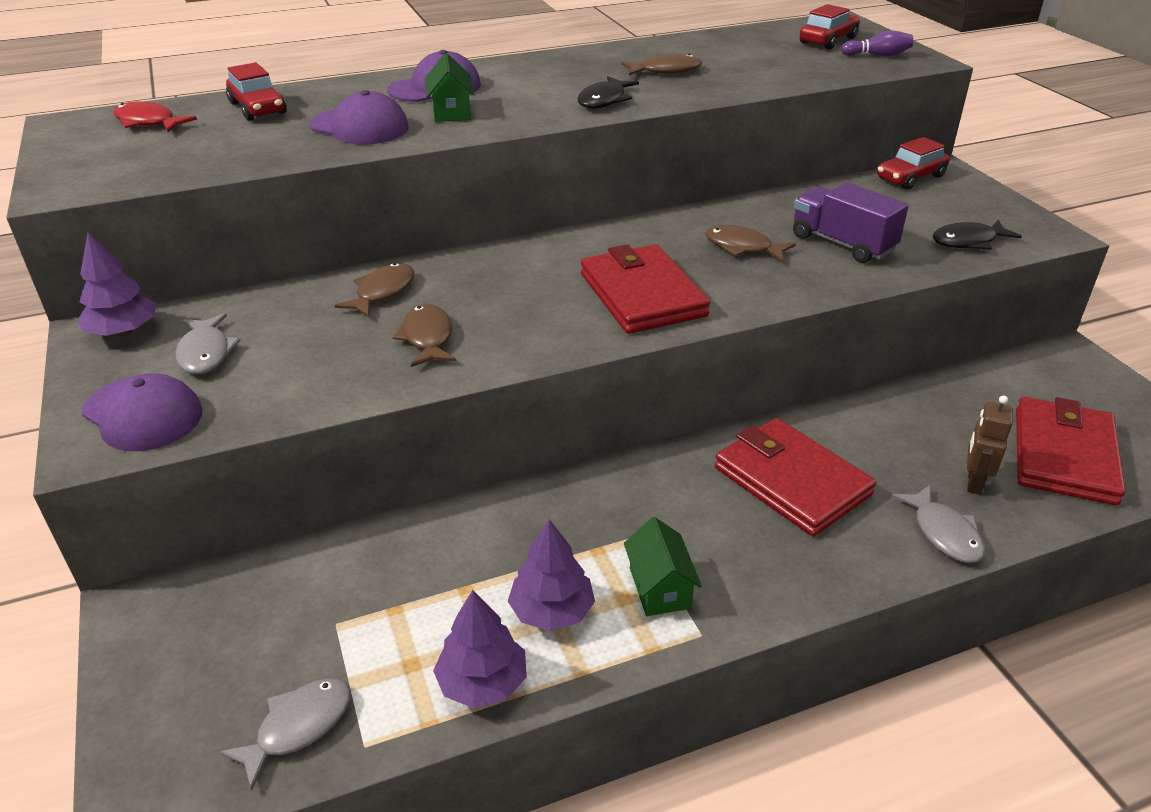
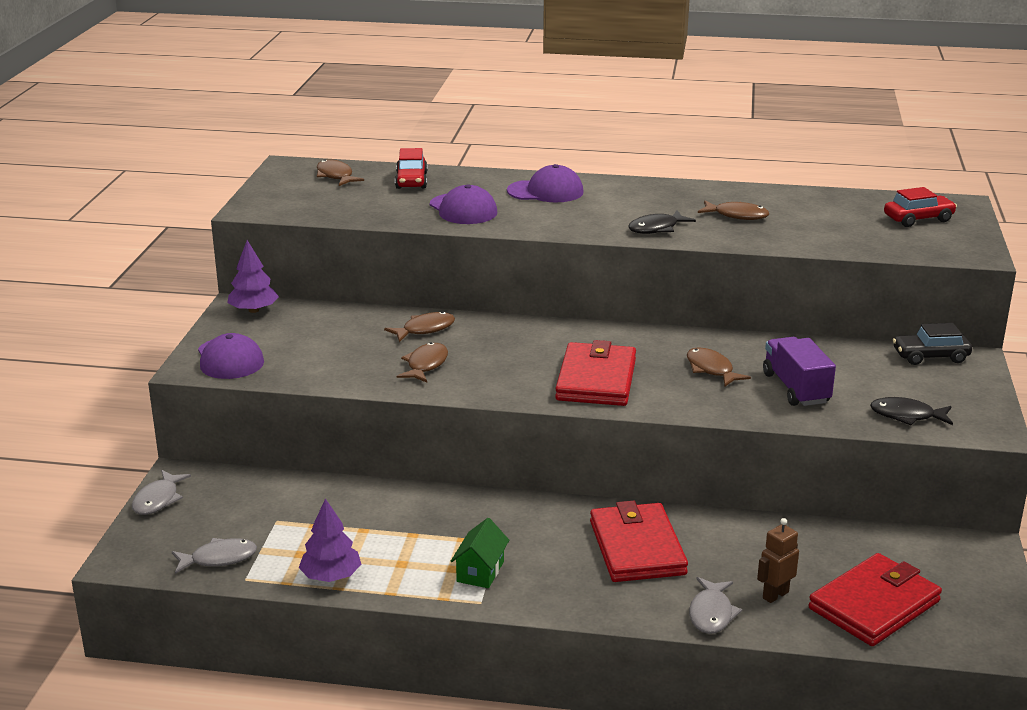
camera: 30 degrees right, 10 degrees down
(148, 122) = (336, 176): red fish -> brown fish
(205, 353) = (289, 336): grey fish -> grey fish (158, 500)
(451, 112) = (536, 212): green house -> none
(552, 611) = (403, 558): purple tree -> none
(877, 55) = (942, 241): purple bowling pin -> none
(910, 177) = (930, 356): red car -> black car

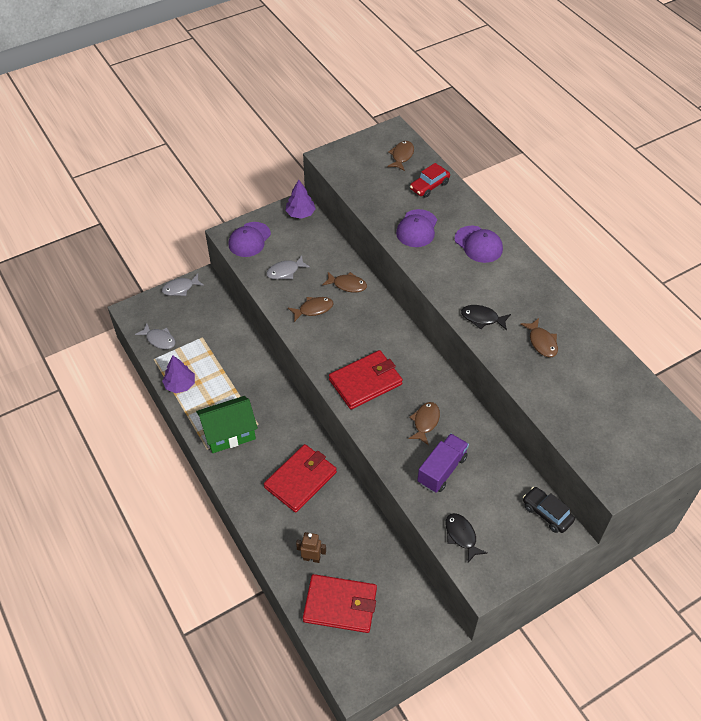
camera: 50 degrees right, 25 degrees up
(480, 571) = (229, 433): green house -> green house, size x1.75
(711, 613) = (274, 540): grey fish -> grey fish (285, 271)
(918, 219) = (638, 429): red car -> none

